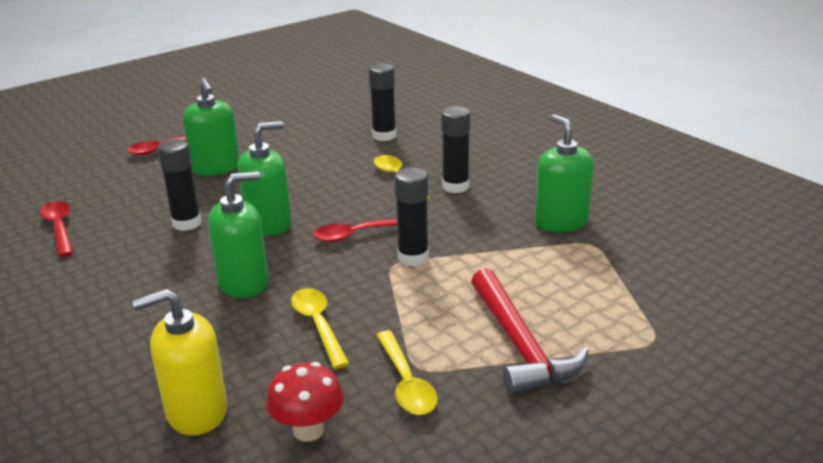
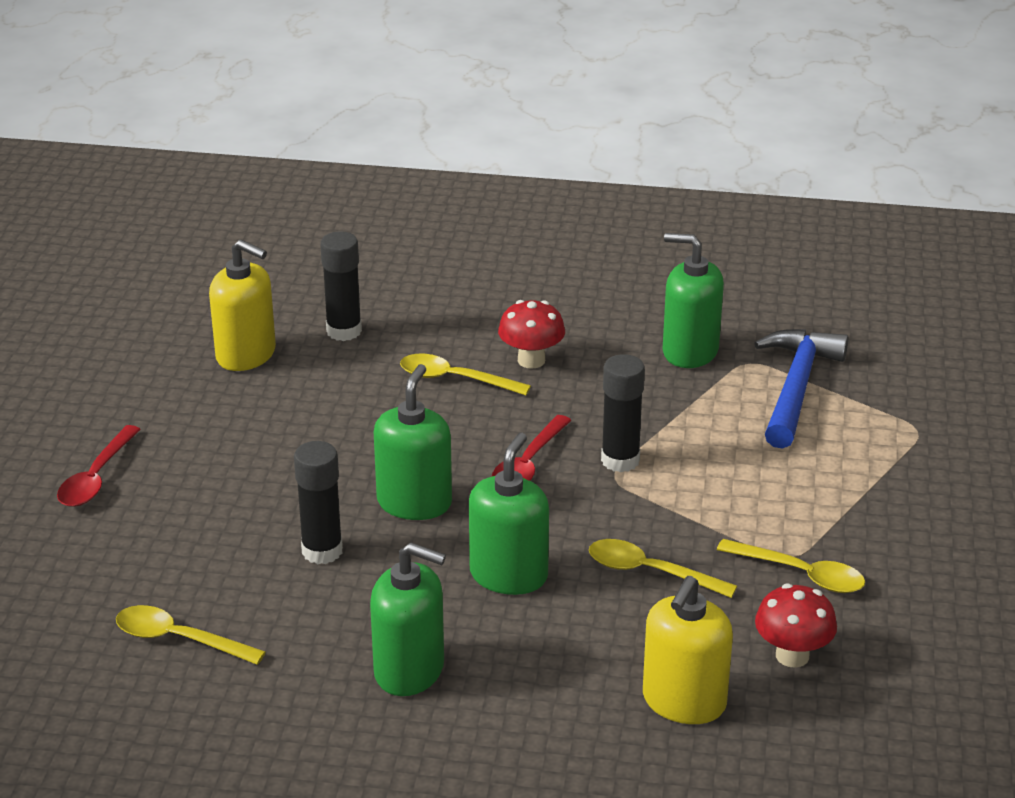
camera: 45 degrees left, 5 degrees up
(59, 228) = (179, 639): red spoon -> yellow spoon
(216, 168) = (218, 470): green soap dispenser -> green soap dispenser (409, 670)
(321, 128) = (246, 354): none -> yellow soap dispenser
(455, 187) = (531, 360): black glue stick -> red mushroom
(520, 345) = (833, 491): red hammer -> none
(601, 272) = (796, 387): none -> blue hammer

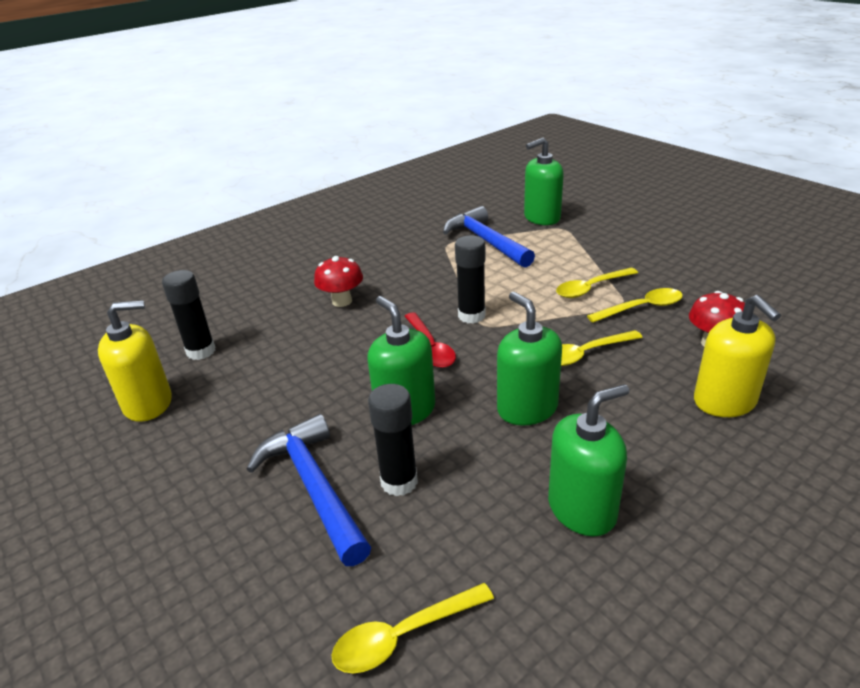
camera: 45 degrees left, 0 degrees up
(96, 477) = (139, 567): red spoon -> none
(263, 509) = (314, 487): none -> blue hammer
(455, 379) = (315, 334): yellow spoon -> yellow spoon (591, 288)
(690, 351) = (413, 254): green soap dispenser -> green soap dispenser (542, 218)

